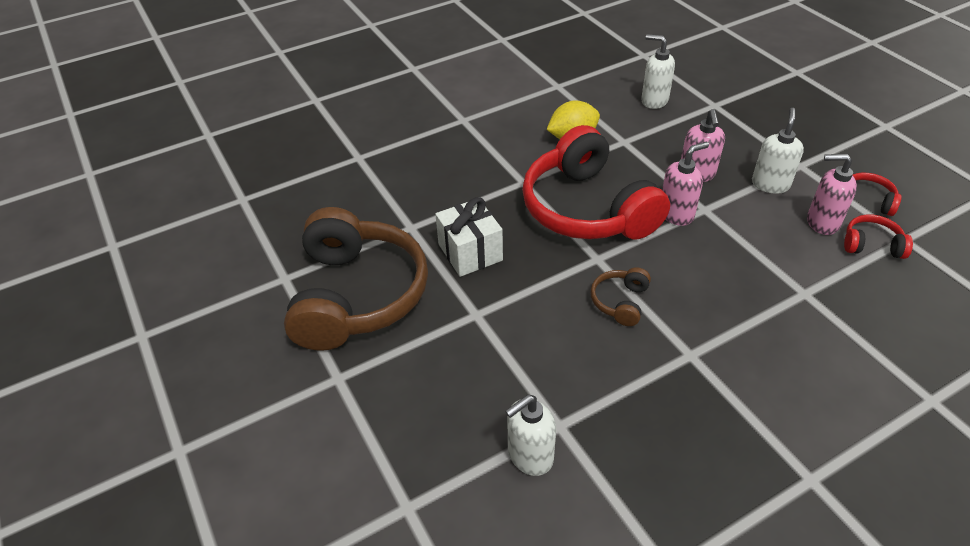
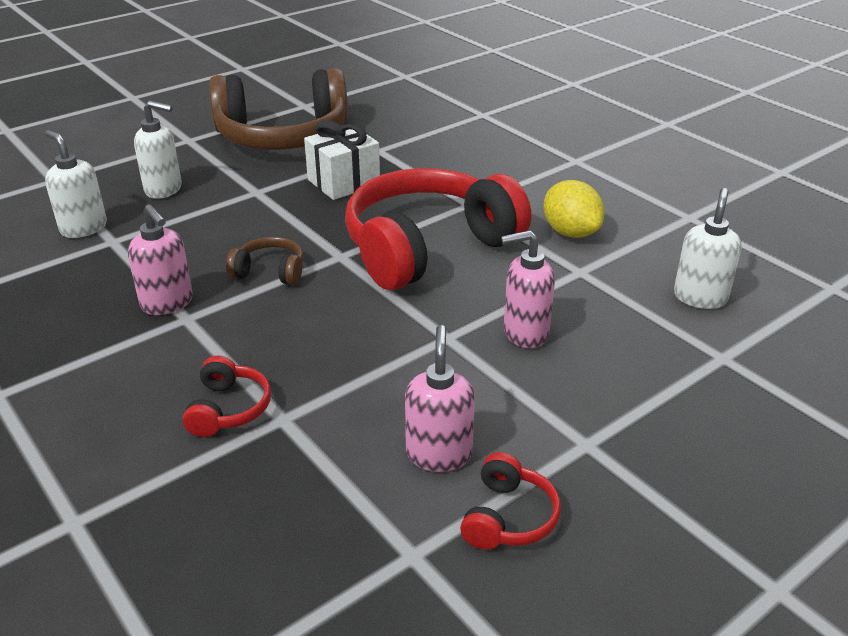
camera: 80 degrees right, 10 degrees down
(676, 214) = (431, 313): pink soap dispenser -> pink soap dispenser (167, 303)
(770, 184) = (522, 405): white soap dispenser -> white soap dispenser (164, 189)
(871, 245) = (392, 507): red headphones -> red headphones (228, 409)

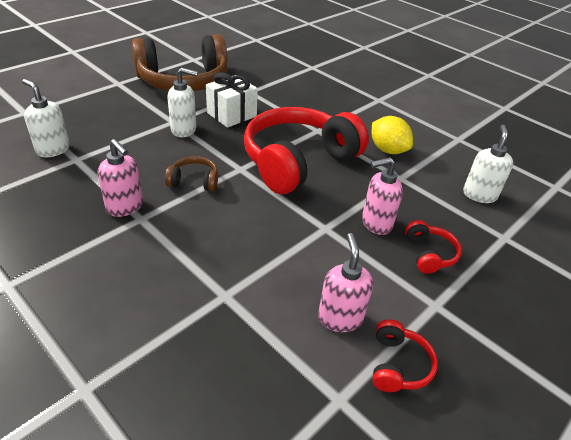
camera: 10 degrees left, 5 degrees up
(164, 189) = (107, 120): white soap dispenser -> white soap dispenser (184, 130)
(228, 409) = (185, 289): red headphones -> red headphones (429, 254)

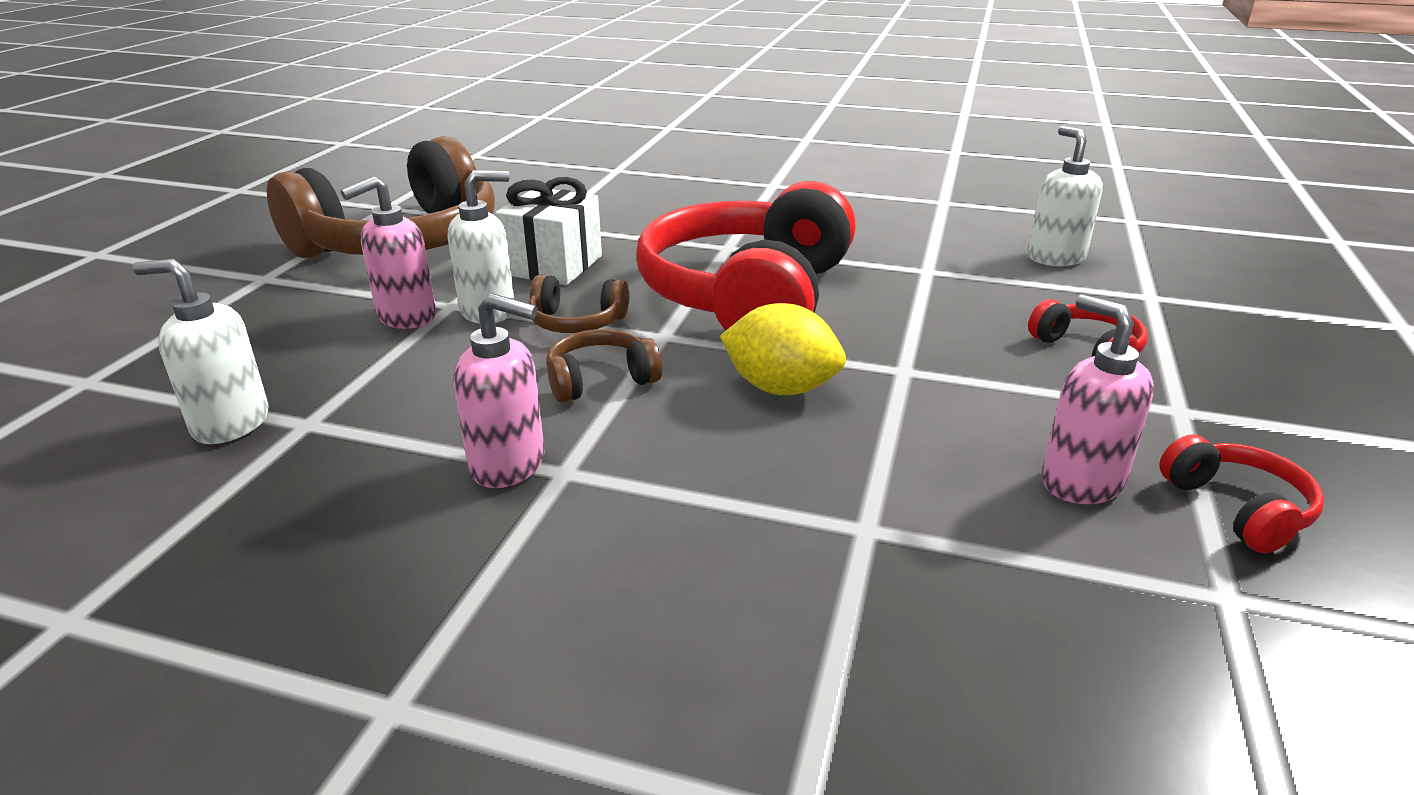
camera: 25 degrees left, 10 degrees down
(212, 148) = (577, 322): none -> brown headphones
(376, 223) = (968, 338): pink soap dispenser -> pink soap dispenser (406, 317)
(388, 150) = (865, 242): yellow lemon -> yellow lemon (781, 388)

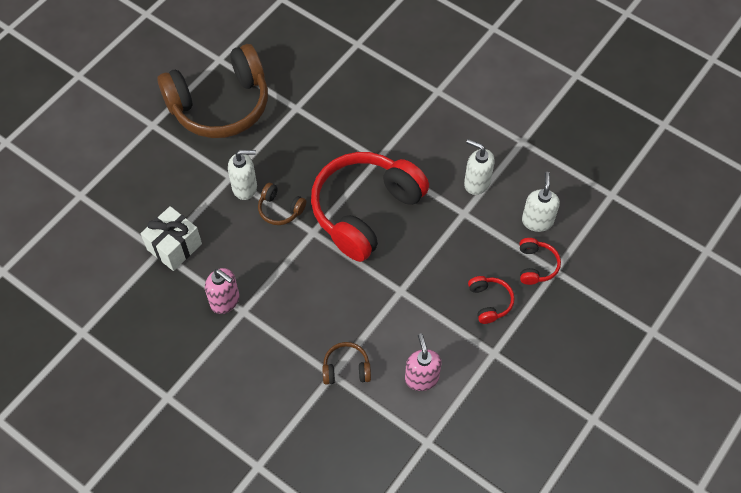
camera: 20 degrees right, 30 degrees up
(230, 424) = (132, 243): white soap dispenser -> white soap dispenser (476, 183)
(406, 317) = (209, 182): pink soap dispenser -> none
(553, 265) = (286, 152): white gift -> white gift (174, 247)
(600, 380) = (275, 257): brown headphones -> brown headphones (346, 368)
(781, 388) = (344, 286): yellow lemon -> none
(1237, 508) = (466, 409): red headphones -> red headphones (536, 265)

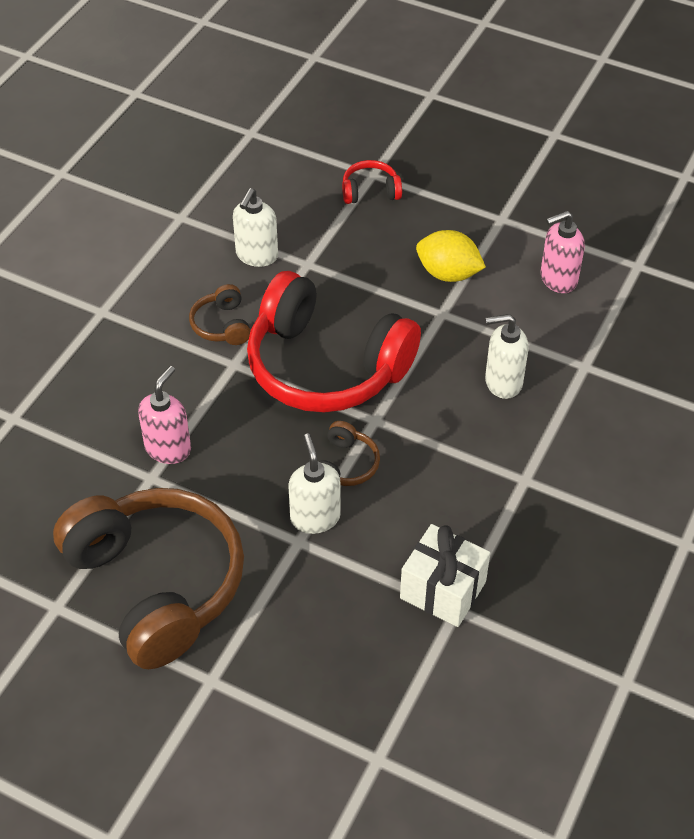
camera: 100 degrees left, 10 degrees down
(225, 301) = (515, 504): pink soap dispenser -> pink soap dispenser (168, 448)
(346, 368) = (571, 353): brown headphones -> brown headphones (222, 325)
(439, 302) = (448, 274): none -> yellow lemon
(489, 302) = (433, 228): red headphones -> none
(537, 221) = (304, 194): white soap dispenser -> white soap dispenser (503, 382)

